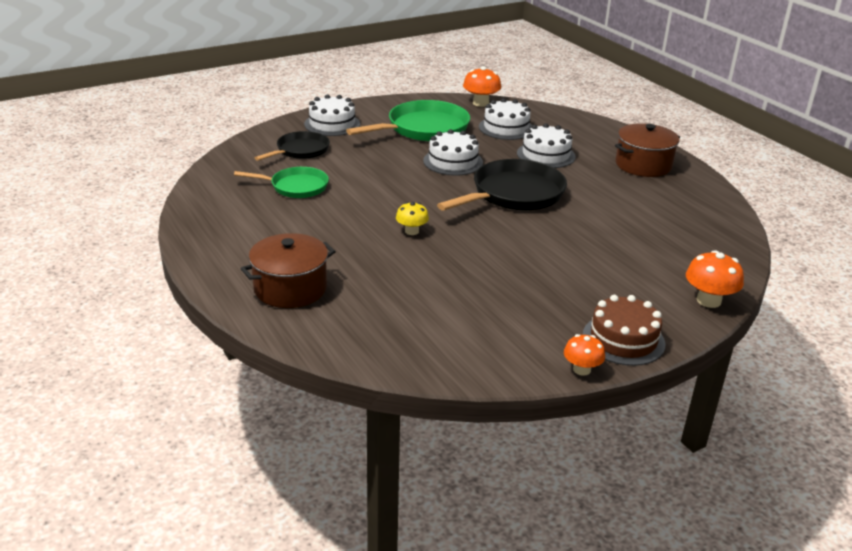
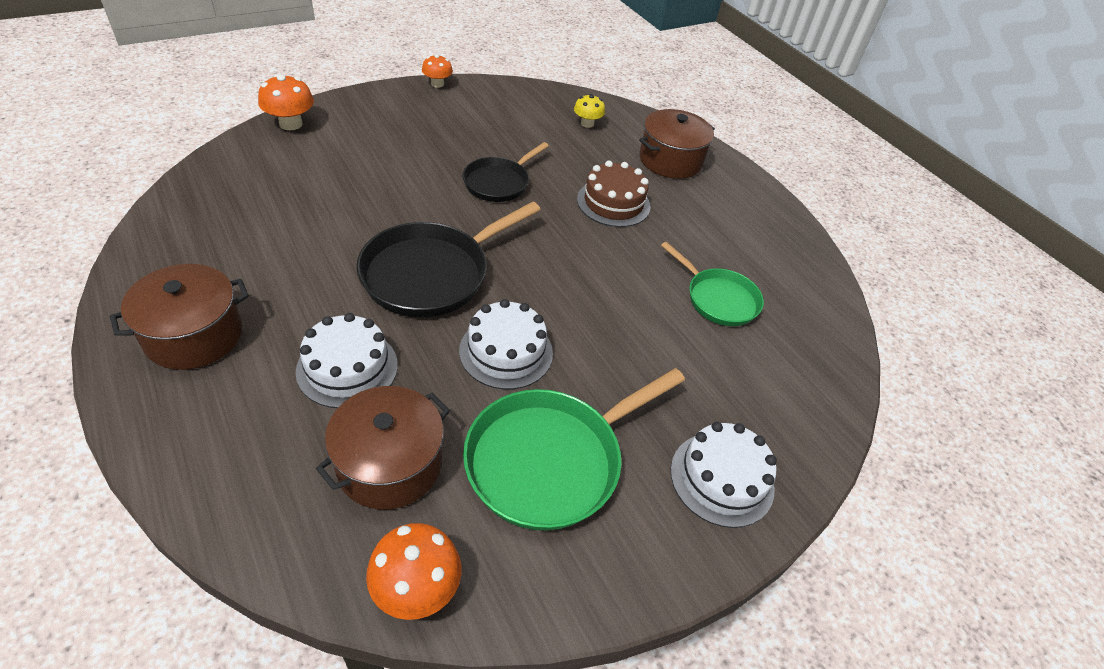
camera: 175 degrees right, 15 degrees up
(296, 187) = (718, 299): green pan -> green pan turned 135 degrees counterclockwise
(300, 151) = (744, 387): black pan -> black pan (499, 182)
(411, 231) = (565, 218): yellow mushroom -> yellow mushroom (587, 123)
(506, 128) = (389, 464): white cake -> brown pot
(623, 339) = (393, 100): brown cake -> brown cake (613, 203)

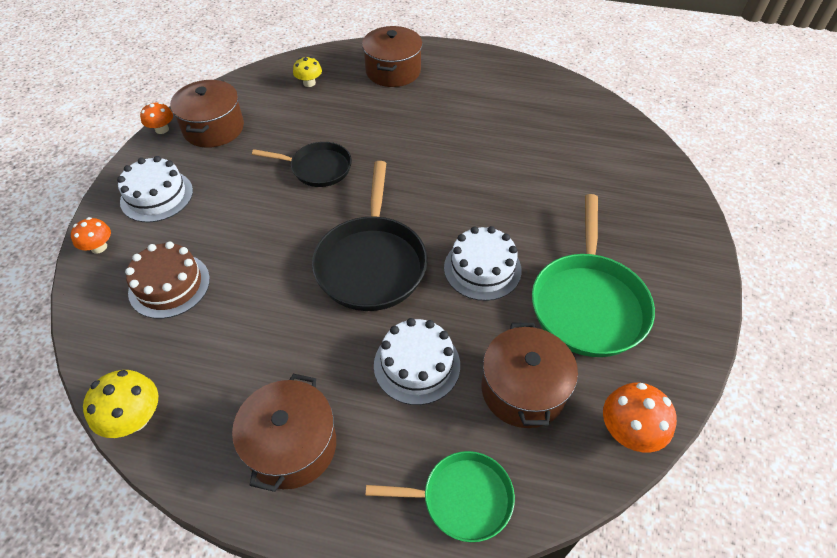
camera: 40 degrees left, 5 degrees up
(151, 234) = (135, 418): none -> yellow mushroom
(291, 124) = (99, 247): orange mushroom -> orange mushroom, size x0.66
(471, 106) = (213, 128): none -> brown pot
(499, 182) = (317, 168): black pan -> black pan turned 75 degrees counterclockwise
(613, 203) = (403, 125): brown cake -> brown cake (169, 285)
(718, 299) = (534, 139): green pan -> green pan (461, 498)
(722, 478) = (663, 234): white cake -> white cake (157, 196)

